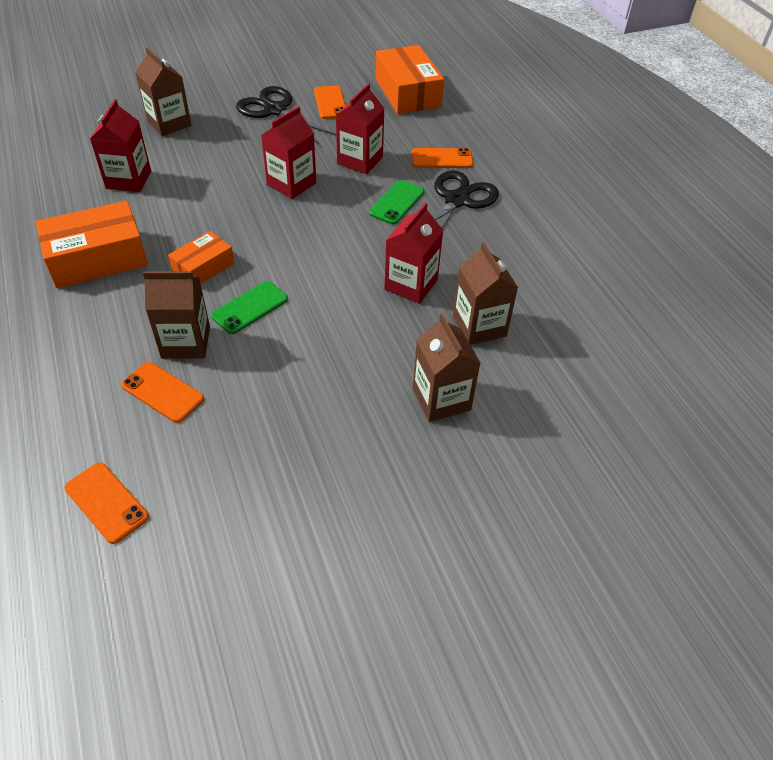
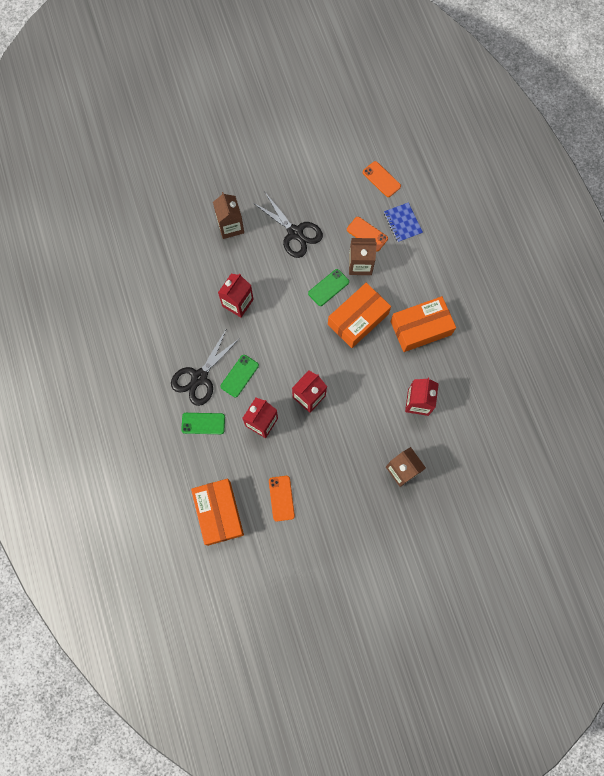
camera: 175 degrees left, 25 degrees up
(83, 414) = (402, 223): none -> blue notebook
(203, 267) = (358, 319): orange box -> orange box, size x1.73
(275, 110) = (324, 487): black scissors -> black scissors (295, 233)
(442, 159) = (203, 423): orange phone -> green phone
(479, 326) = (203, 271): brown carton -> none

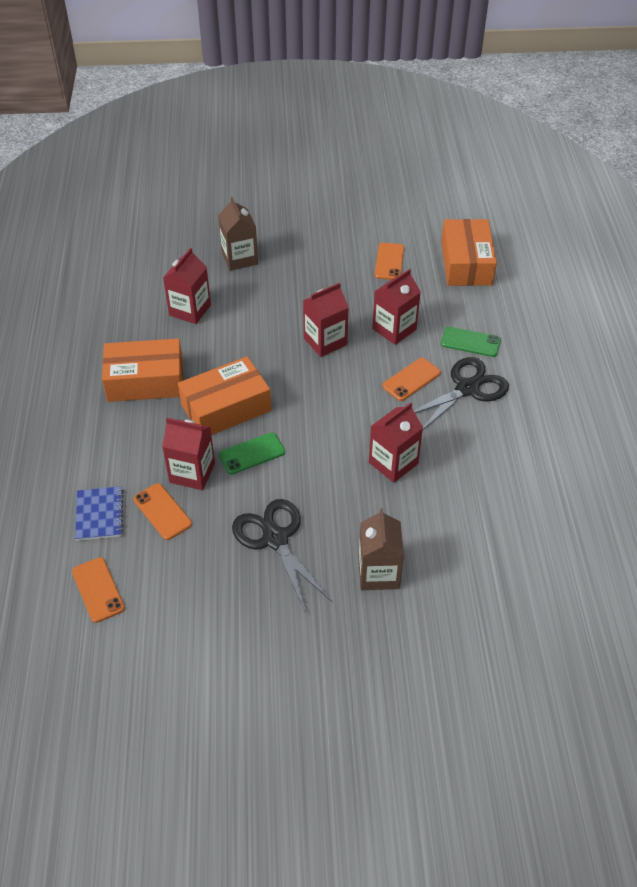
camera: 165 degrees left, 25 degrees down
(239, 376) = (411, 379): green phone -> orange phone
(360, 264) = (192, 473): brown carton -> red carton

